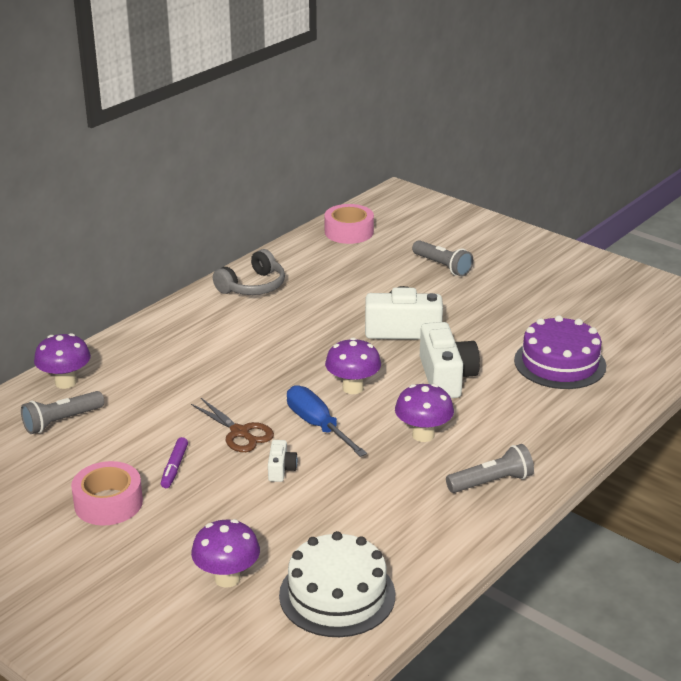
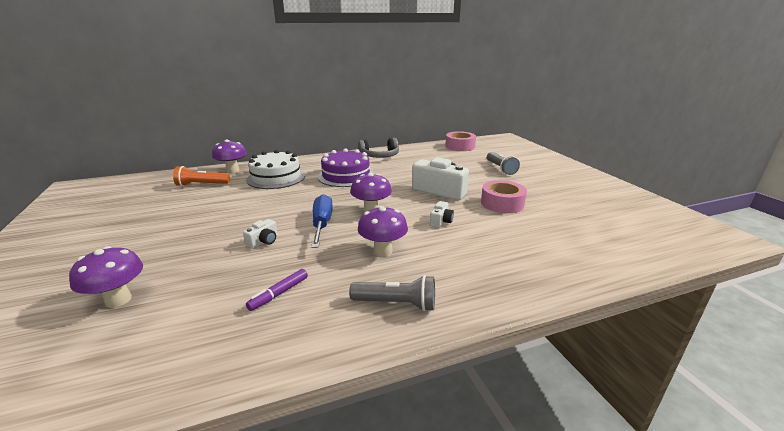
camera: 30 degrees right, 5 degrees down
(62, 421) = (202, 185): grey flashlight -> orange flashlight
(108, 503) = (149, 227): pink tape -> pink tape (502, 203)
(174, 467) = (211, 221): purple marker -> purple marker (279, 294)
(240, 433) = (273, 214): brown scissors -> none
(337, 595) = (155, 350): white cake -> white cake (276, 177)
(446, 377) = (441, 221): white camera -> white camera, size x0.48
(560, 363) = (540, 236): purple cake -> purple cake (346, 176)

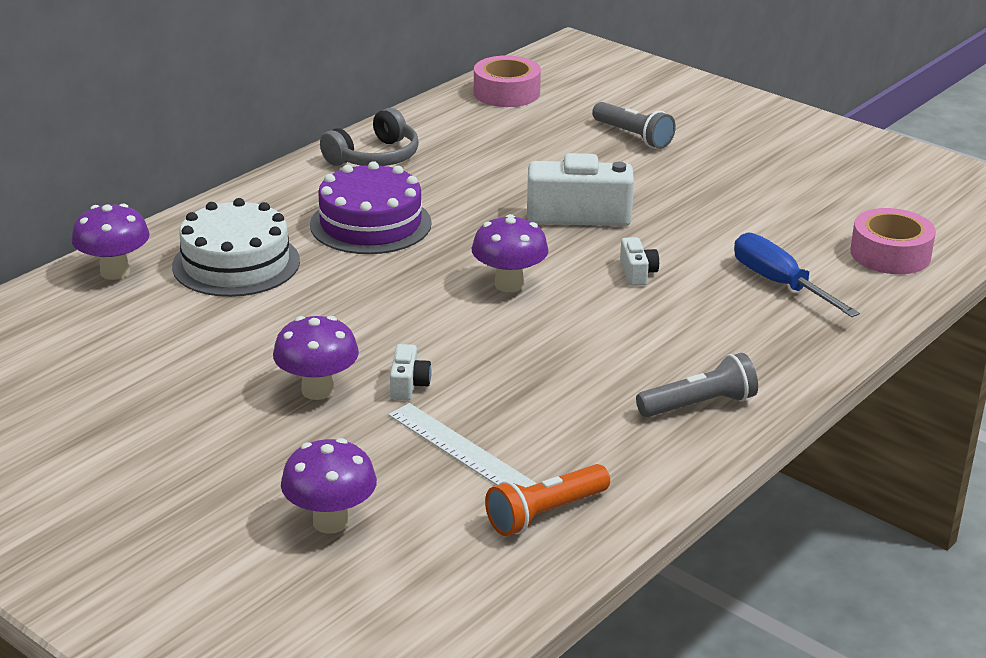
camera: 30 degrees left, 5 degrees up
(202, 185) = (108, 320): orange flashlight -> orange flashlight (545, 513)
(236, 282) = (460, 449): none -> white ruler
(279, 294) = (539, 442): purple marker -> none
(322, 224) = (459, 330): blue screwdriver -> blue screwdriver (778, 283)
(383, 251) = (605, 344): purple mushroom -> purple mushroom (317, 390)
(502, 203) = (697, 214): pink tape -> pink tape (890, 254)

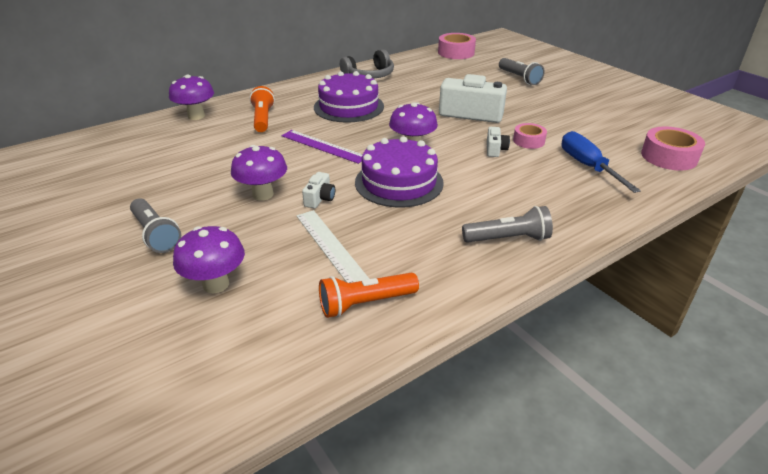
camera: 15 degrees right, 5 degrees up
(194, 470) = (156, 234): none -> grey flashlight
(236, 263) = (263, 119): white cake -> orange flashlight
(366, 300) = (323, 146): none -> purple ruler
(514, 344) = (399, 182): none -> purple cake
(683, 252) = (528, 141): none -> pink tape

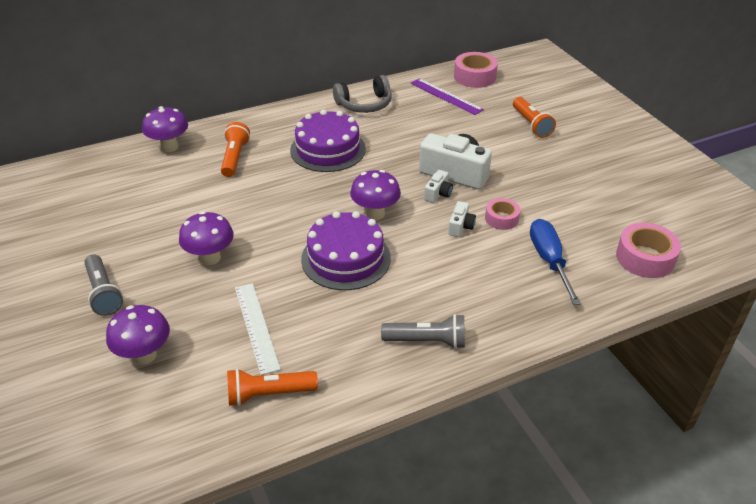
camera: 10 degrees right, 5 degrees up
(320, 198) = (263, 269): white camera -> white camera (438, 194)
(323, 146) = (285, 202): purple ruler -> purple ruler (446, 96)
(519, 78) = (531, 124): grey flashlight -> orange flashlight

